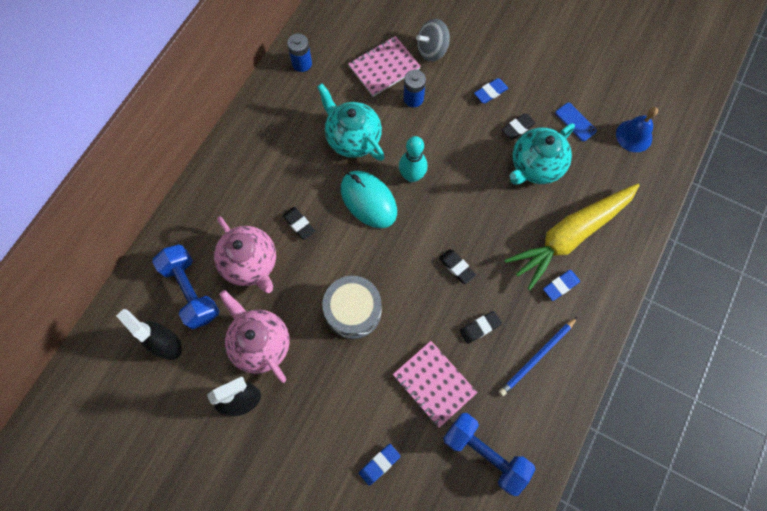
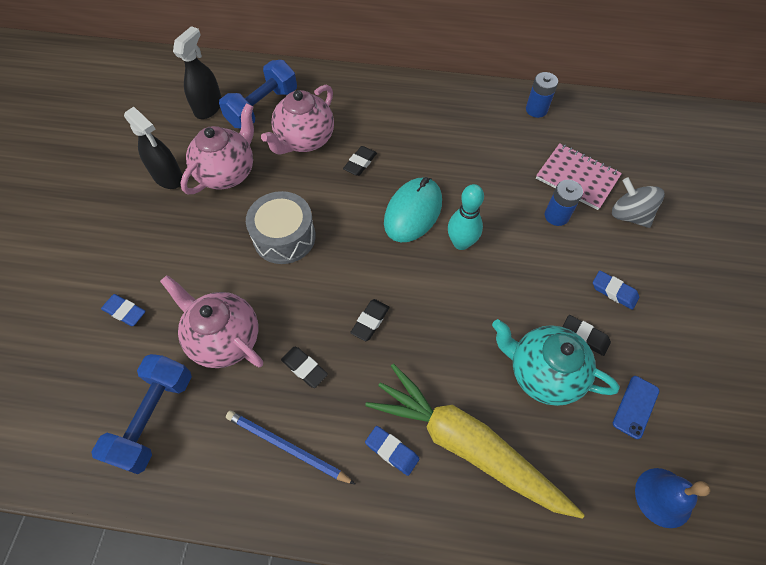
camera: 70 degrees right, 10 degrees down
(352, 138) = (476, 176): turquoise teapot -> none
(434, 384) = (224, 339): pink notebook -> pink teapot

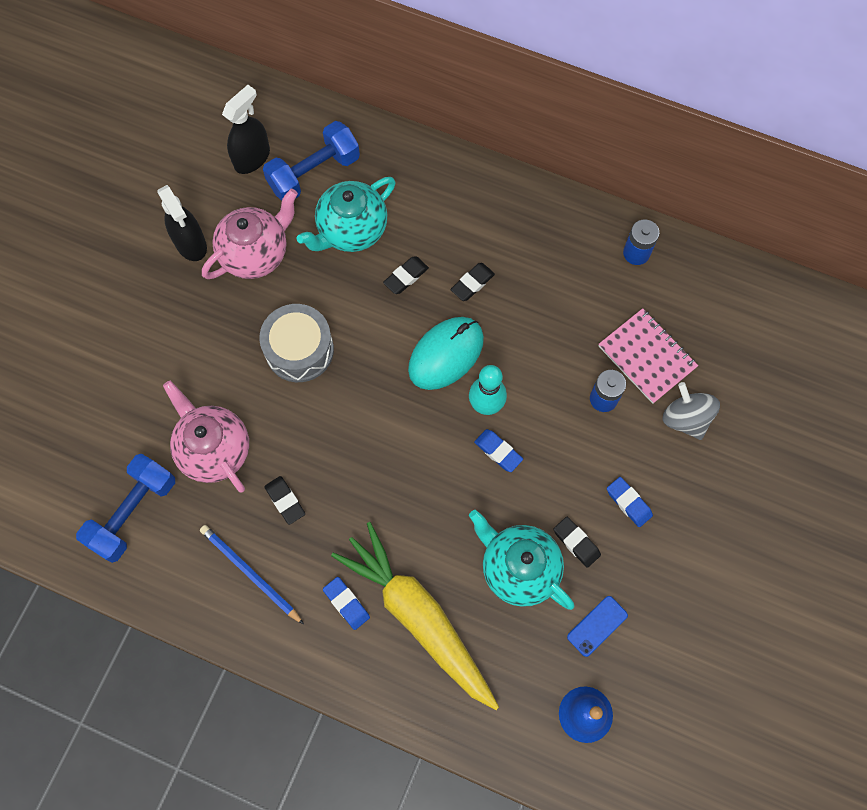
camera: 15 degrees right, 10 degrees up
(125, 312) = (122, 395): blue eraser -> blue eraser (498, 451)
(304, 140) = (351, 230): pink teapot -> turquoise teapot
(370, 321) = (363, 469): black eraser -> black eraser (472, 283)

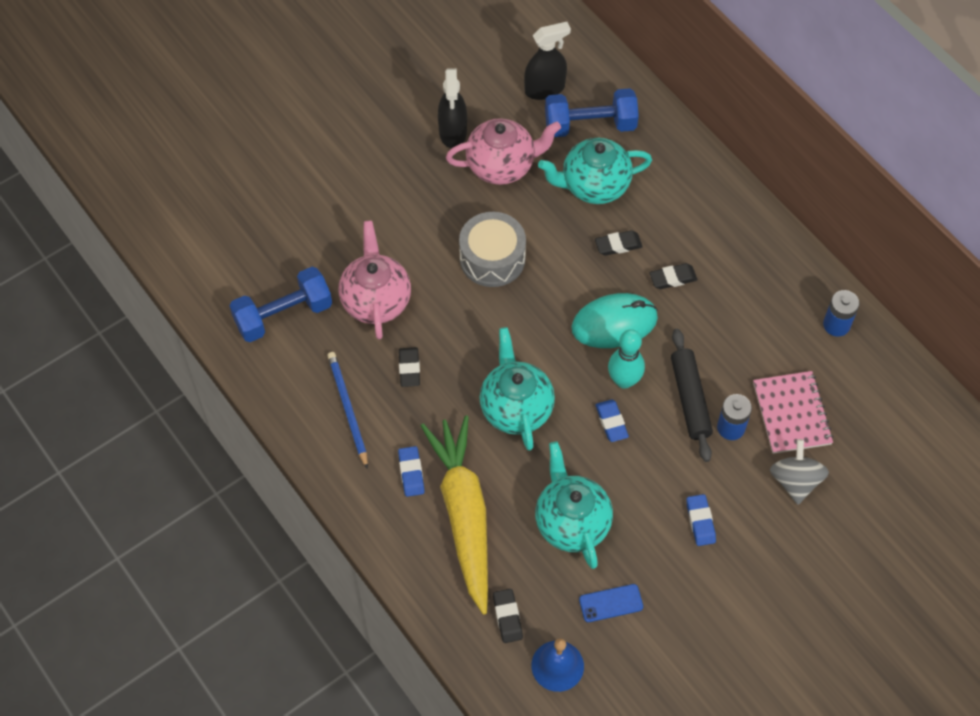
camera: 30 degrees right, 10 degrees down
(405, 485) = (515, 408): none -> turquoise teapot
(553, 391) = (690, 399): none -> black rolling pin
(576, 542) = (634, 529): black eraser -> black eraser (507, 617)

